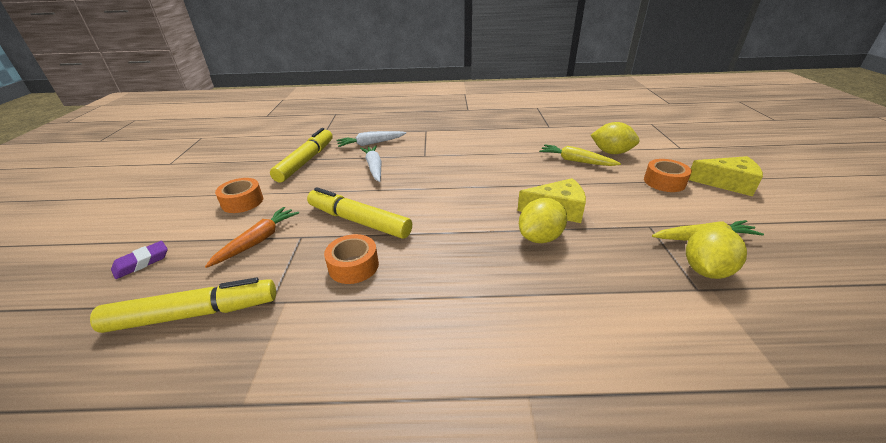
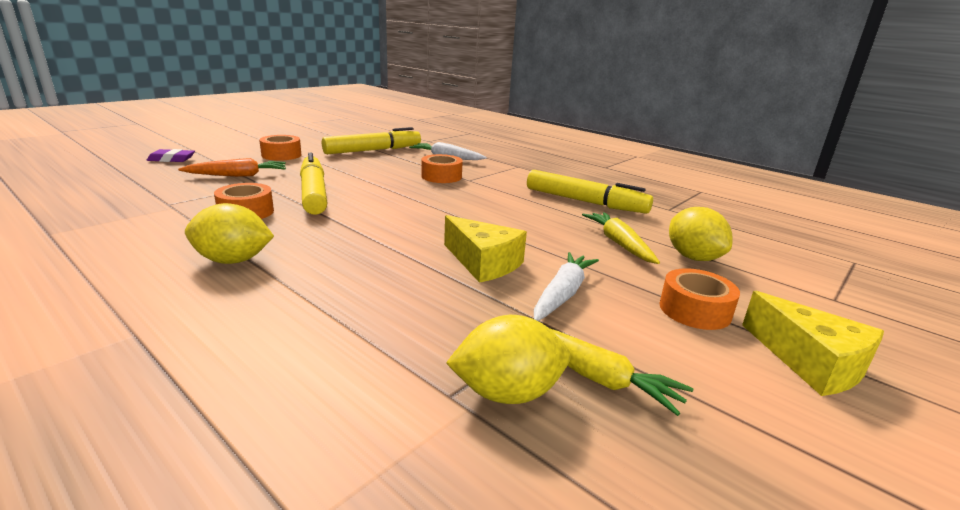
camera: 40 degrees right, 10 degrees down
(193, 314) = (131, 189): yellow marker -> yellow marker (584, 202)
(374, 167) = (408, 171): white carrot -> white carrot (562, 294)
(403, 161) = (441, 176): none -> orange tape
(540, 237) = (410, 269): yellow lemon -> yellow lemon (233, 260)

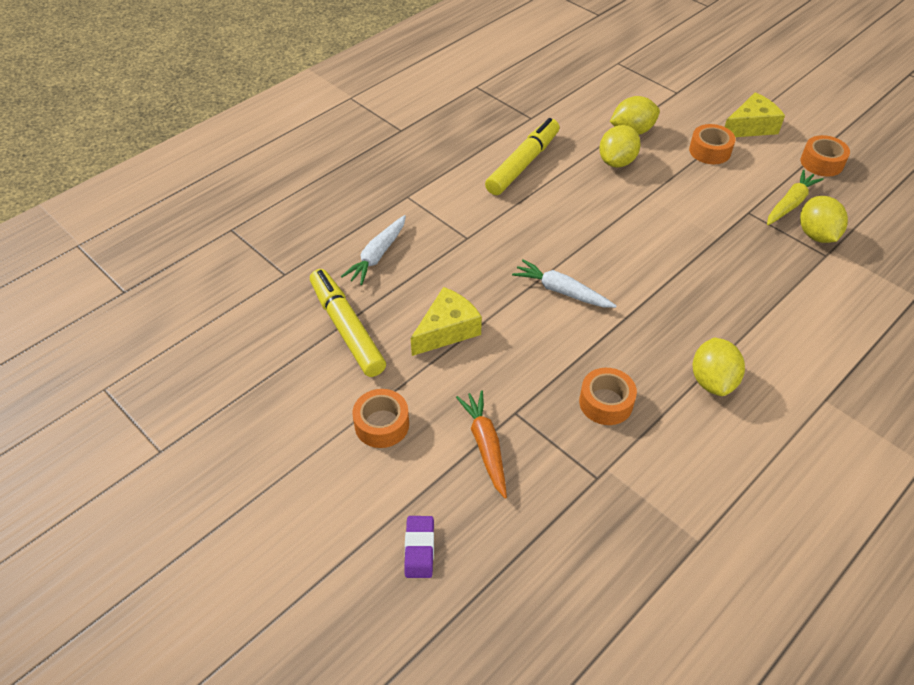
camera: 85 degrees left, 25 degrees up
(313, 193) = (538, 360): yellow marker -> none
(441, 176) = (459, 260): orange tape -> orange tape (821, 163)
(483, 263) = (672, 236): yellow cheese -> yellow cheese (447, 330)
(562, 294) = (708, 202): white carrot -> white carrot (562, 291)
(619, 244) = (617, 162): yellow carrot -> yellow lemon

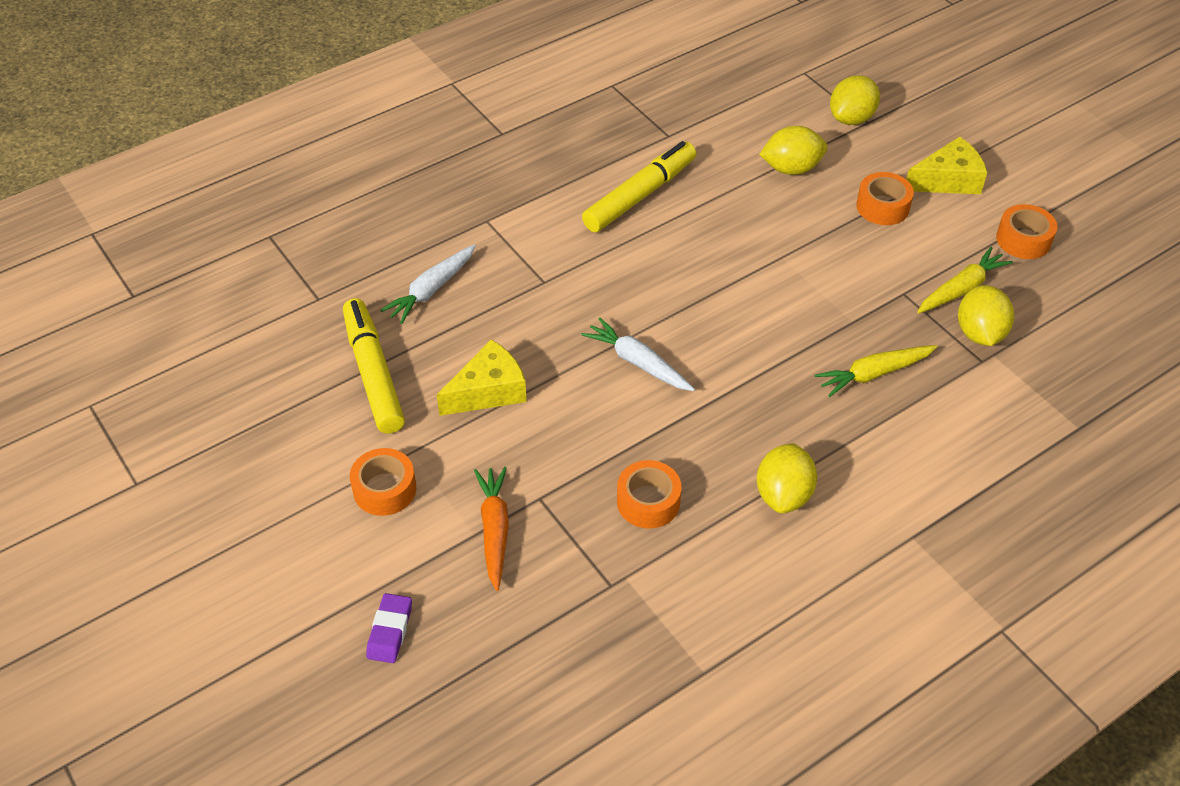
camera: 10 degrees right, 0 degrees up
(617, 162) = (758, 207): yellow lemon -> yellow lemon (851, 118)
(748, 276) = (874, 374): none -> yellow carrot

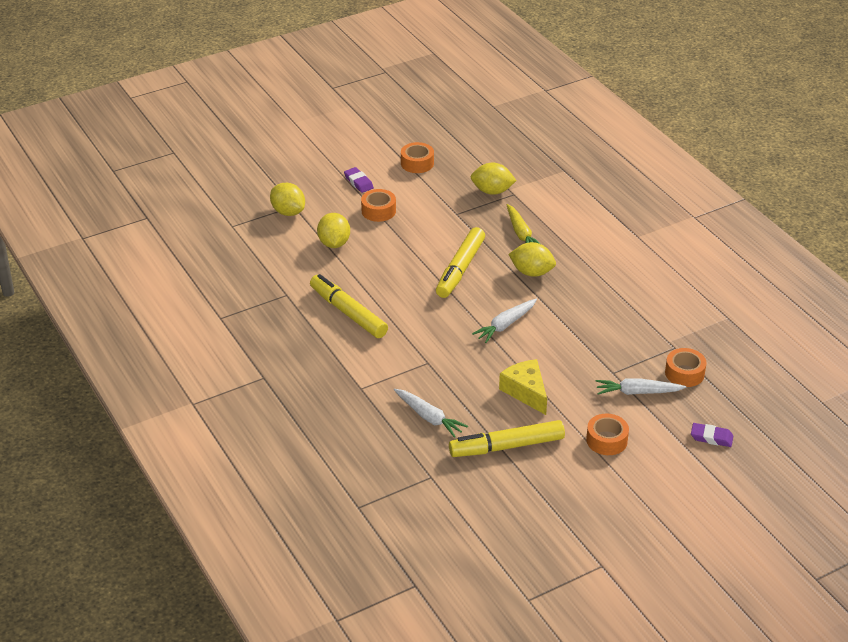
camera: 85 degrees left, 10 degrees down
(494, 530) = (637, 392): orange carrot -> white carrot
(648, 502) = (615, 329): orange tape -> orange tape (684, 373)
(763, 305) = (460, 269): none -> yellow marker
(783, 495) = (610, 277): yellow lemon -> yellow lemon (531, 272)
(948, 180) = (358, 182): yellow cheese -> purple eraser
(961, 289) = (455, 192): yellow carrot -> none

